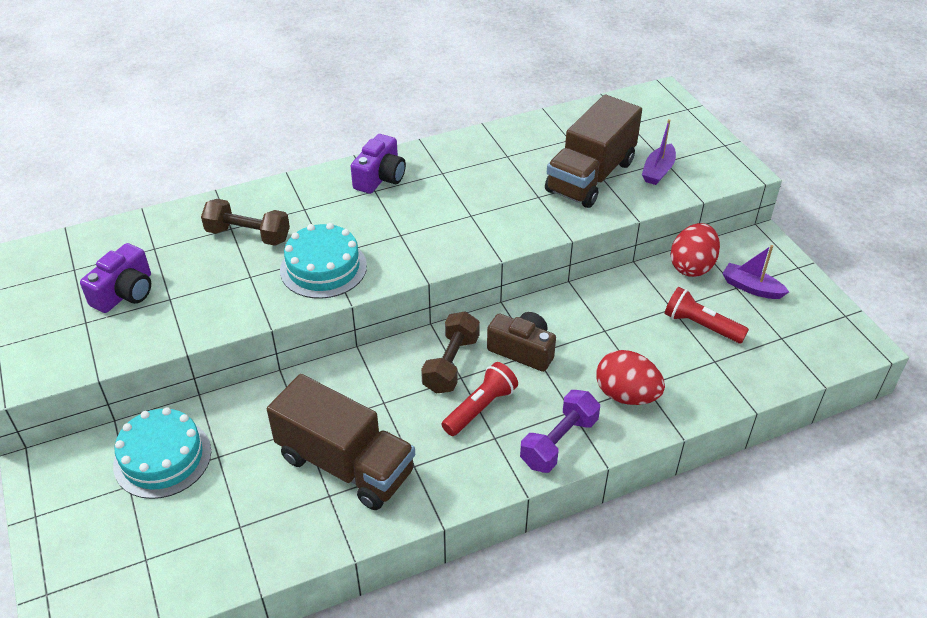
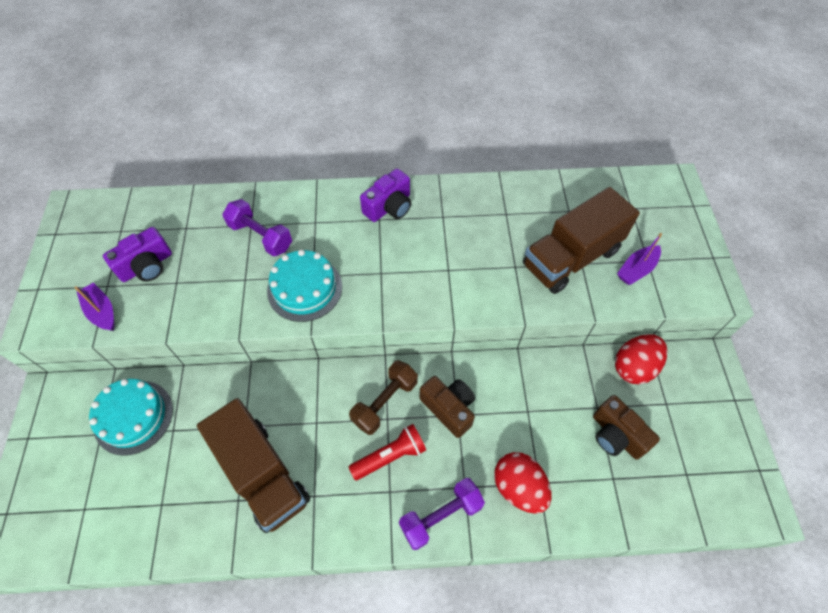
camera: 20 degrees right, 15 degrees up
(248, 235) = (260, 236): brown dumbbell -> purple dumbbell
(701, 325) = (616, 435): red flashlight -> brown camera
(751, 288) = (680, 408): purple boat -> purple boat (102, 312)

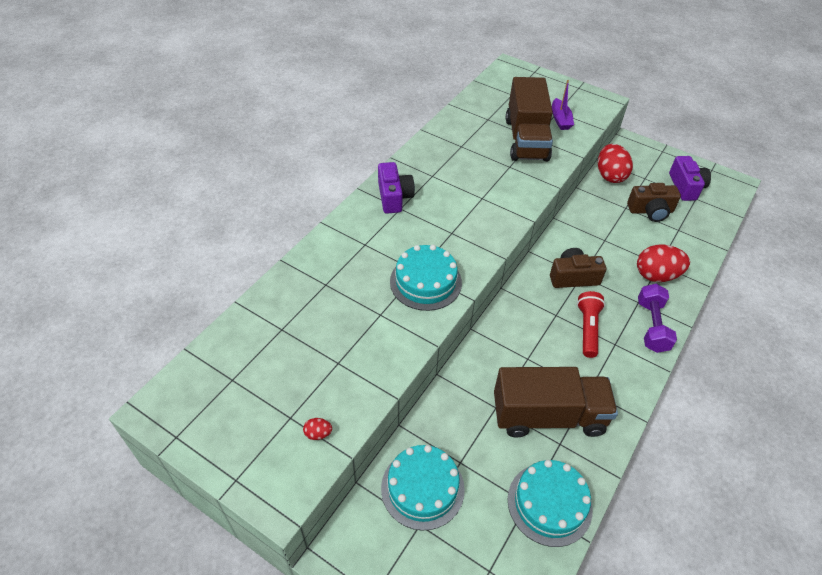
camera: 55 degrees left, 10 degrees down
(102, 312) = (318, 433): purple boat -> red egg
(146, 266) = (297, 376): purple camera -> purple camera (686, 187)
(170, 523) = (549, 503): none -> turquoise cake
(260, 236) = (345, 283): purple dumbbell -> none
(385, 402) = (541, 309): brown dumbbell -> none

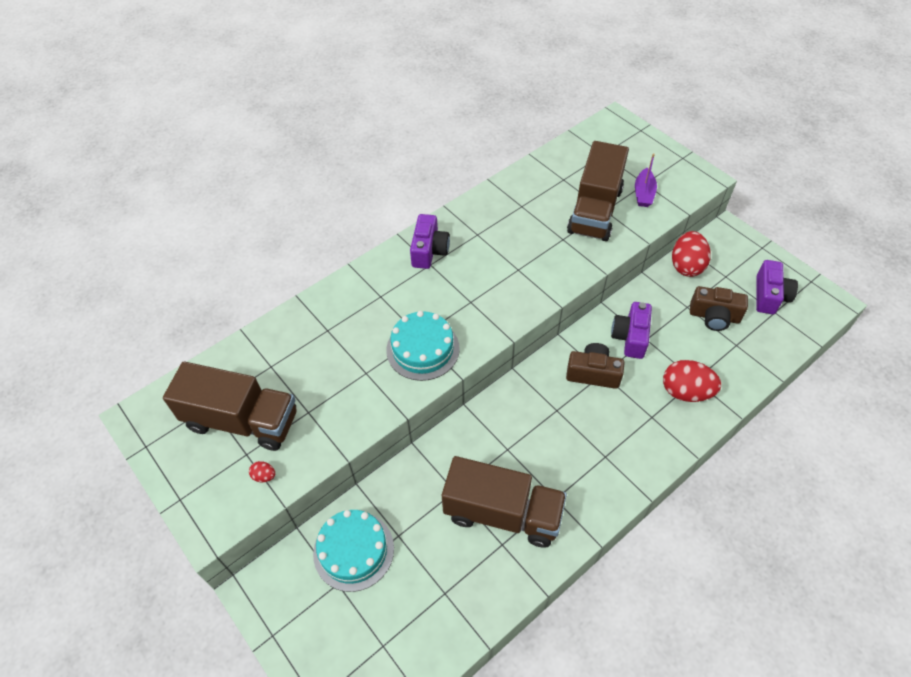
camera: 20 degrees right, 5 degrees up
(272, 386) = (242, 420): none -> brown truck
(549, 503) = (466, 600): turquoise cake -> none
(588, 329) = (583, 433): red flashlight -> none
(591, 241) = (630, 337): none -> purple camera
(652, 326) = (654, 447): purple dumbbell -> none

